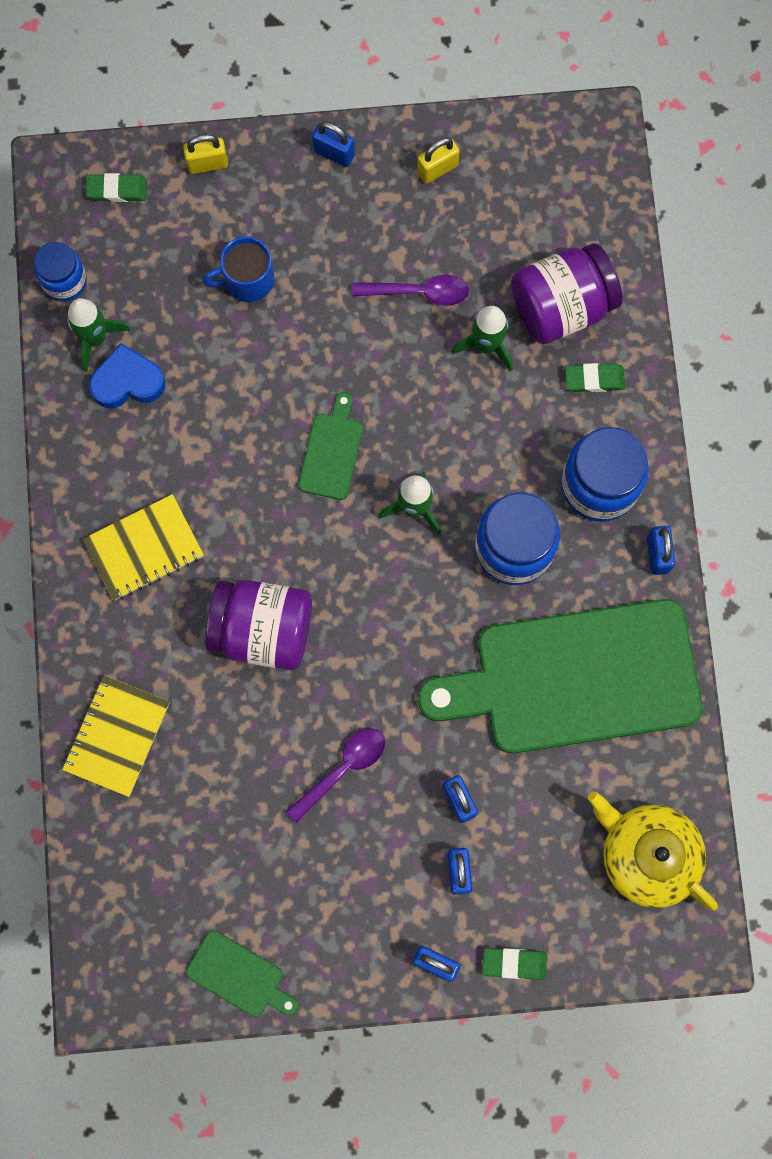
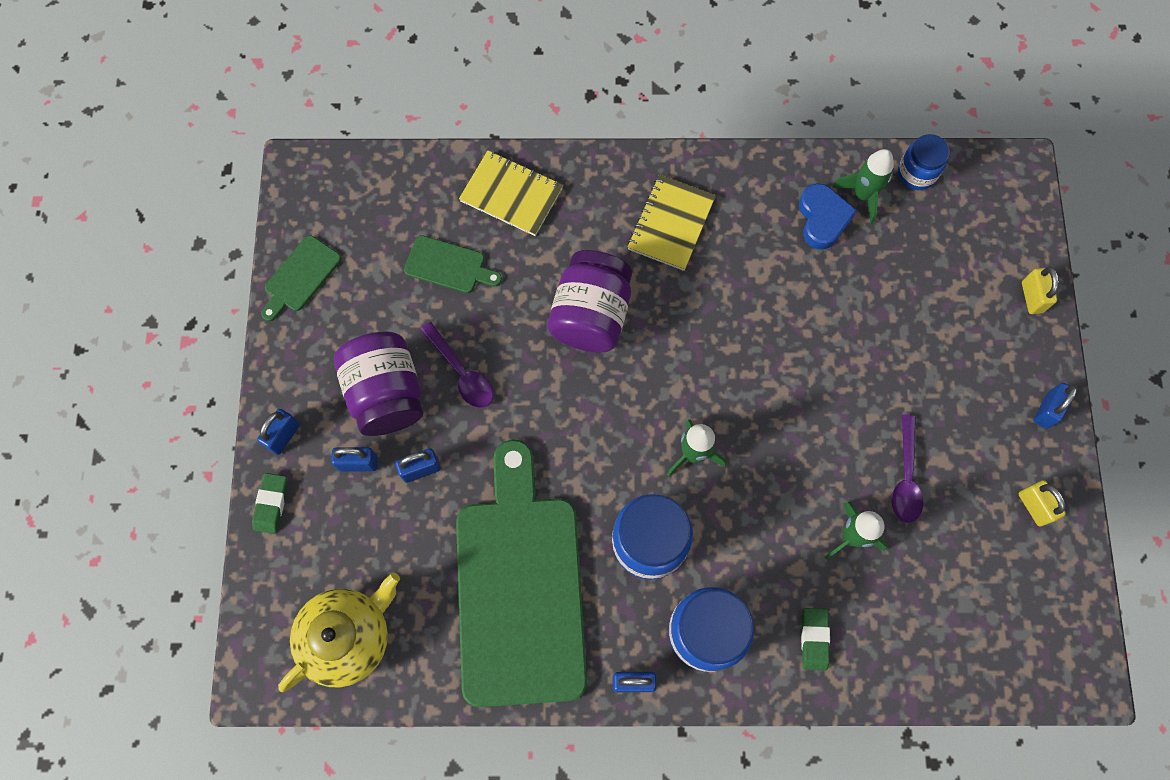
camera: 95 degrees right, 5 degrees down
(117, 190) = (1003, 220): green eraser -> none
(144, 548) = (671, 224): yellow notebook -> yellow notebook turned 45 degrees clockwise
(247, 280) = (918, 324): blue mug -> none
(332, 452) = (750, 385): green cutting board -> green cutting board (448, 265)
(561, 307) = (890, 614): purple jar -> purple jar (386, 393)

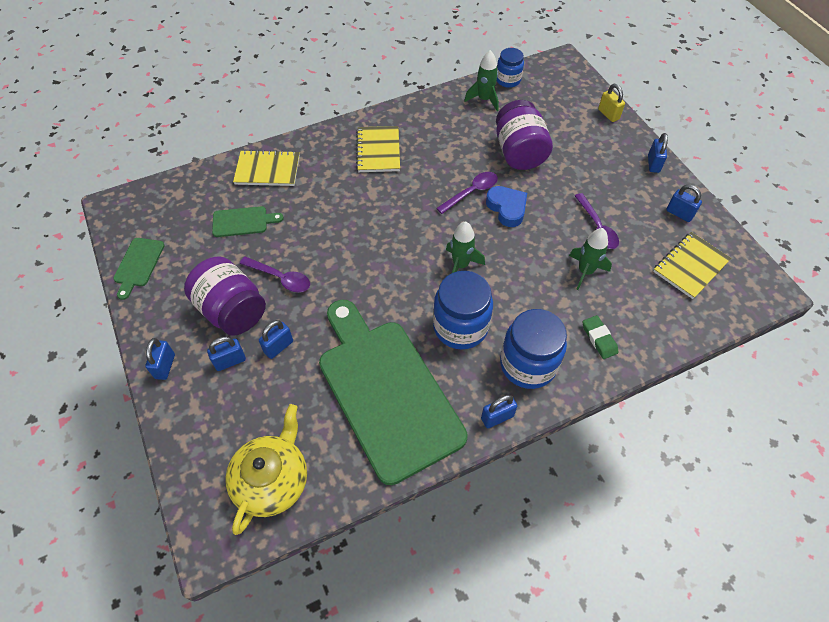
camera: 25 degrees left, 15 degrees down
(271, 504) = (173, 414): green eraser -> none
(591, 315) = (352, 215): purple jar -> purple jar (519, 152)
(764, 347) = (471, 192): none -> purple spoon
(822, 219) = (468, 118): blue heart -> blue heart (507, 208)
(998, 593) = (690, 266): none -> yellow notebook
(1034, 506) = (679, 213): yellow padlock -> blue padlock

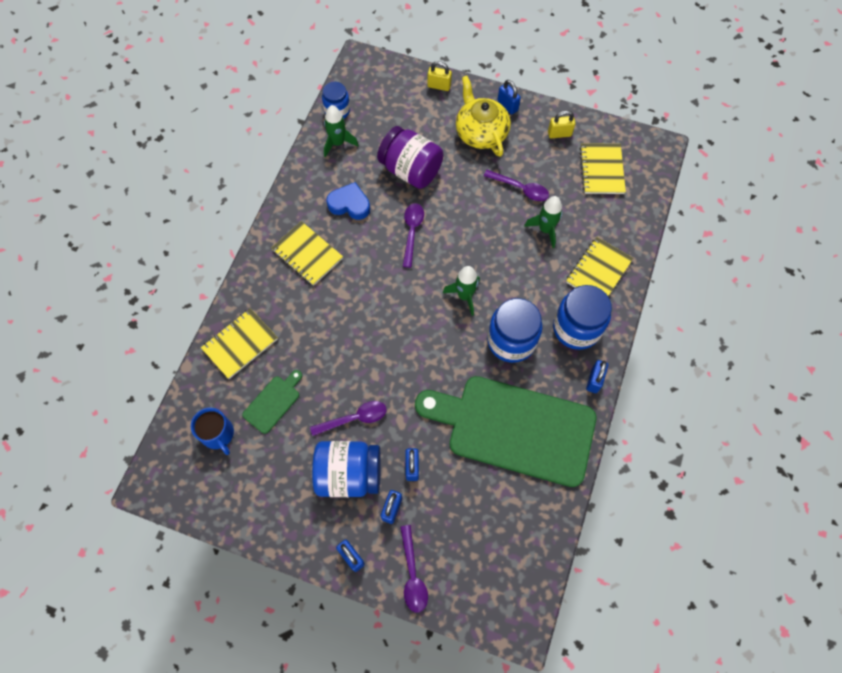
camera: 45 degrees left, 10 degrees up
(138, 264) = (234, 509): green cutting board -> none
(187, 211) = (218, 434): none -> blue mug
(187, 420) = (412, 574): none -> purple spoon
(232, 310) = (349, 474): purple jar -> blue jar
(272, 480) = (510, 553): yellow teapot -> yellow teapot (481, 132)
(507, 208) = (449, 224): blue heart -> blue heart (349, 204)
(599, 339) = (598, 271): green eraser -> yellow notebook
(679, 213) = (559, 134): blue padlock -> yellow padlock

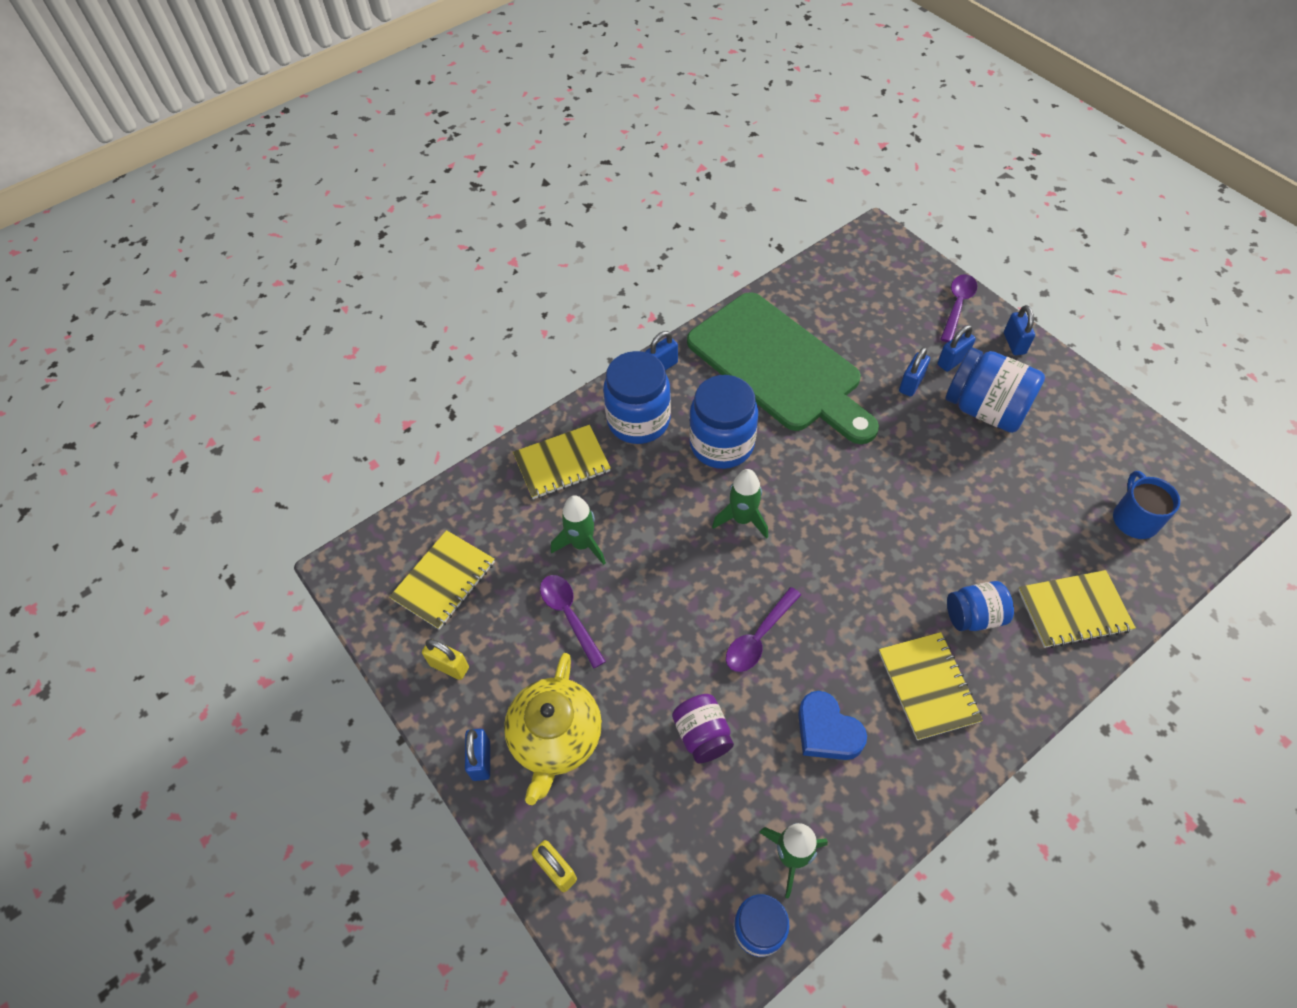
camera: 145 degrees left, 10 degrees down
(273, 402) = (1050, 520): green cutting board -> none
(298, 309) = (974, 616): none -> blue jar
(354, 418) = (954, 456): purple spoon -> none
(411, 170) = (702, 735): purple jar -> purple jar, size x0.60

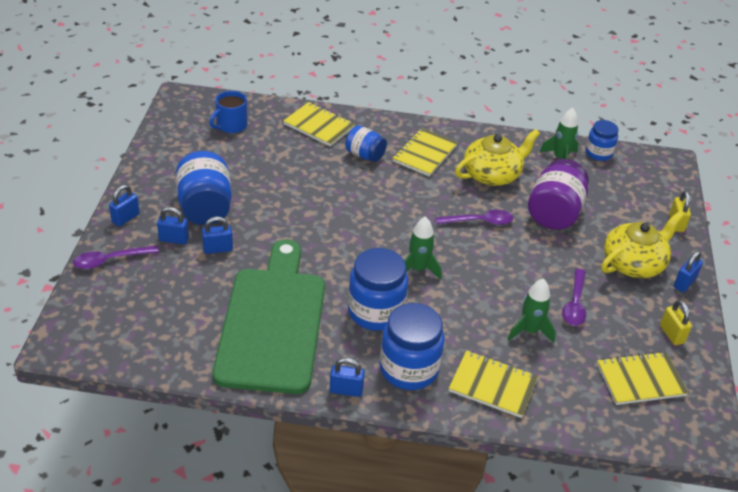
camera: 140 degrees left, 15 degrees down
(702, 735) = (554, 213): purple jar -> purple jar, size x1.67
(827, 731) = (492, 174): blue heart -> yellow teapot

